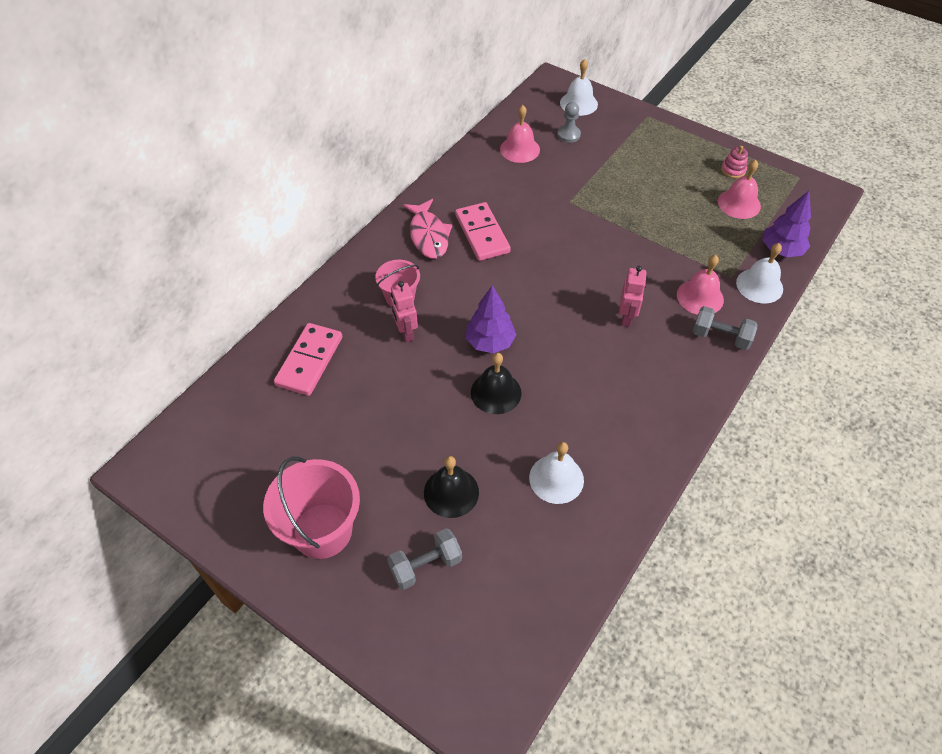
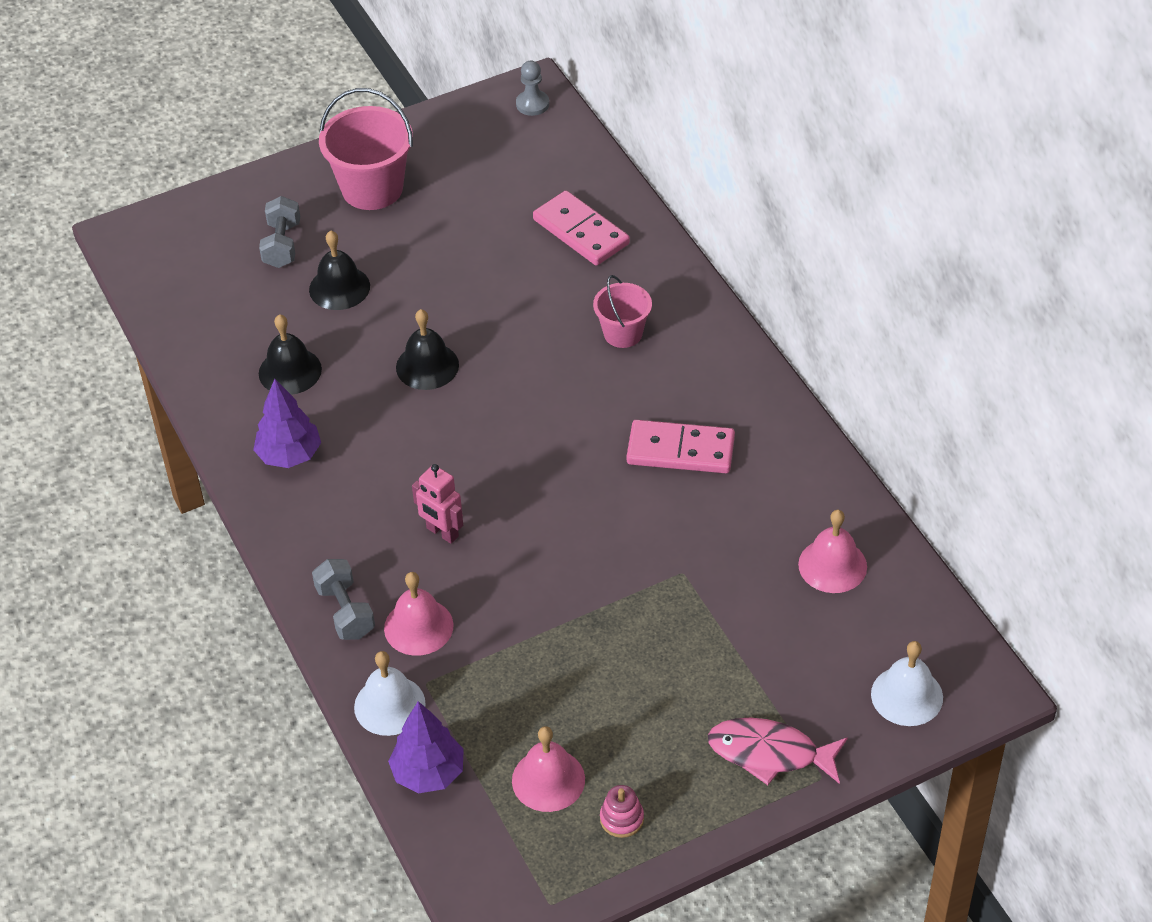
camera: 120 degrees right, 5 degrees down
(406, 332) = (565, 321): pink robot -> none
(428, 235) = (712, 396): pink fish -> pink fish (770, 753)
(490, 342) = (499, 388): purple tree -> purple tree (289, 455)
(556, 479) = (290, 371): white bell -> black bell
(568, 135) = (832, 643): grey pawn -> grey pawn (532, 104)
(720, 337) = (345, 611): grey dumbbell -> grey dumbbell turned 75 degrees counterclockwise

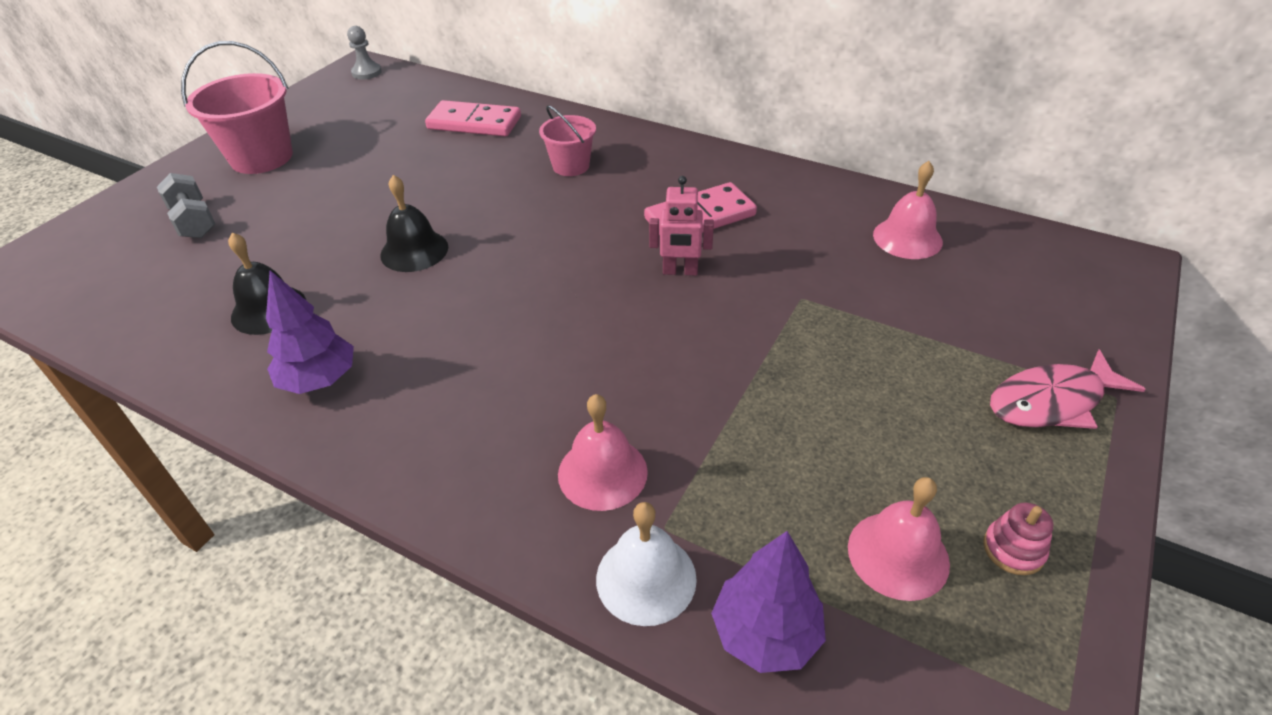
camera: 35 degrees left, 5 degrees down
(339, 287) = (278, 229): black bell -> none
(345, 611) = (505, 501): grey dumbbell -> none
(442, 532) = (547, 372): pink robot -> pink robot (680, 271)
(907, 695) = (1082, 297): white bell -> none

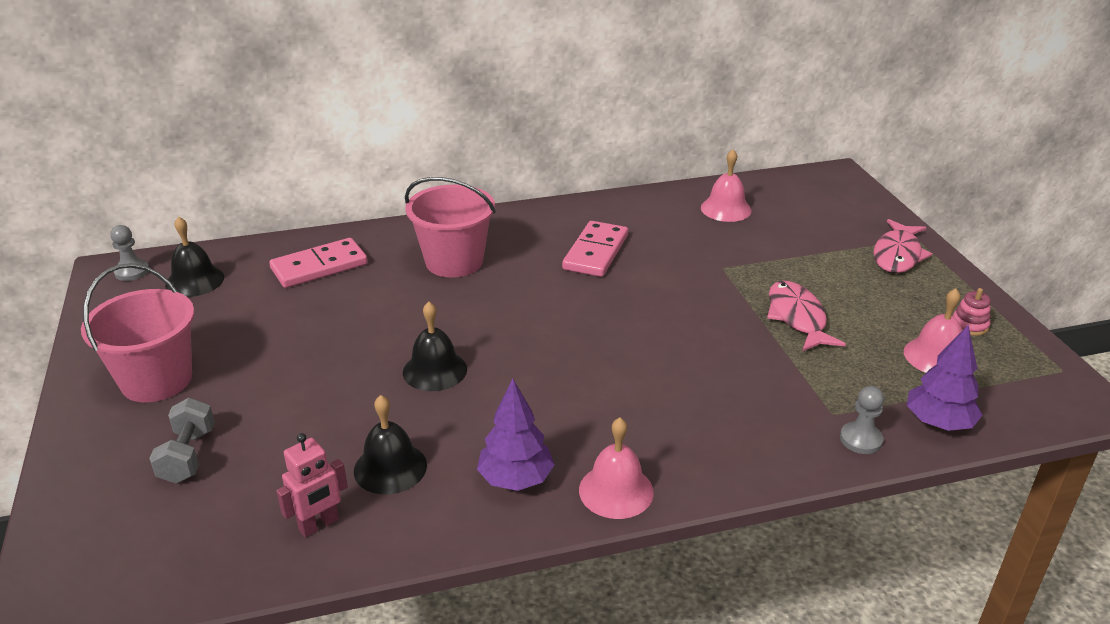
camera: 45 degrees left, 10 degrees down
(194, 221) = (188, 456): grey dumbbell -> grey dumbbell turned 75 degrees clockwise
(388, 96) = (195, 281): none -> black bell
(571, 166) = (454, 261): pink bucket -> pink bucket, size x1.69
(602, 472) = (766, 411): pink bell -> pink bell (616, 491)
(646, 578) = (860, 439): white bell -> grey pawn
(680, 271) = (635, 288): pink robot -> pink robot (319, 525)
(797, 398) = (797, 317): none -> pink fish

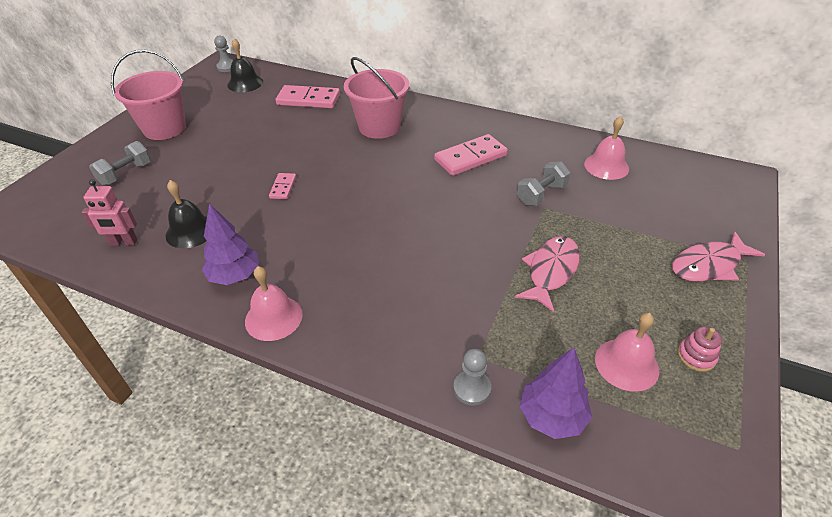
camera: 40 degrees right, 10 degrees up
(435, 370) = (283, 187): black bell -> pink domino
(705, 257) = (541, 194): none -> grey dumbbell

